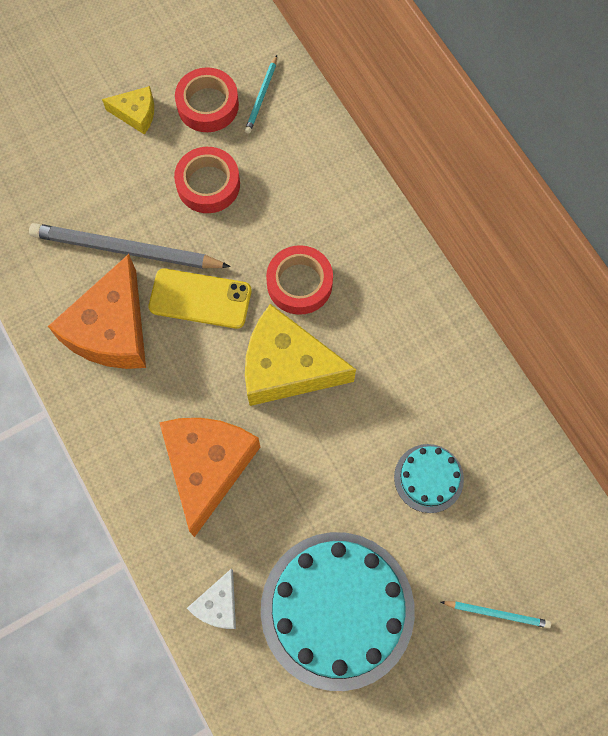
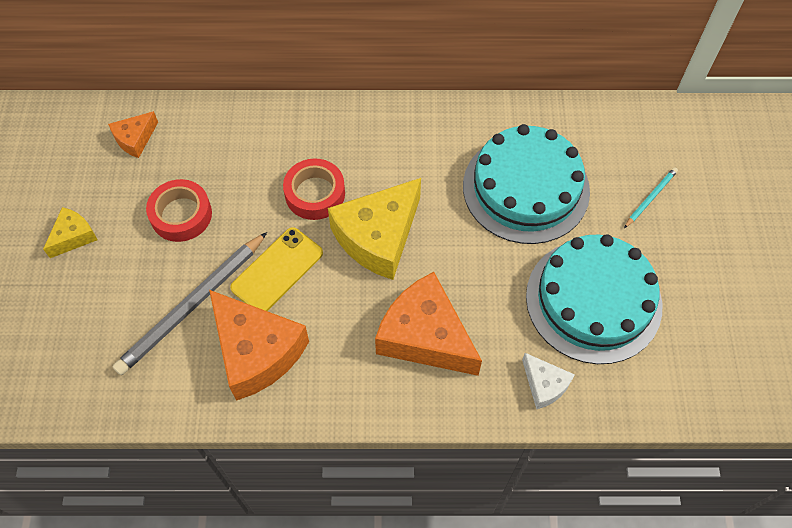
camera: 60 degrees left, 10 degrees down
(208, 105) = (110, 180): red tape -> none
(261, 96) = (135, 139): turquoise pencil -> orange cheese
(428, 478) = (526, 188): turquoise cake -> turquoise cake, size x2.12

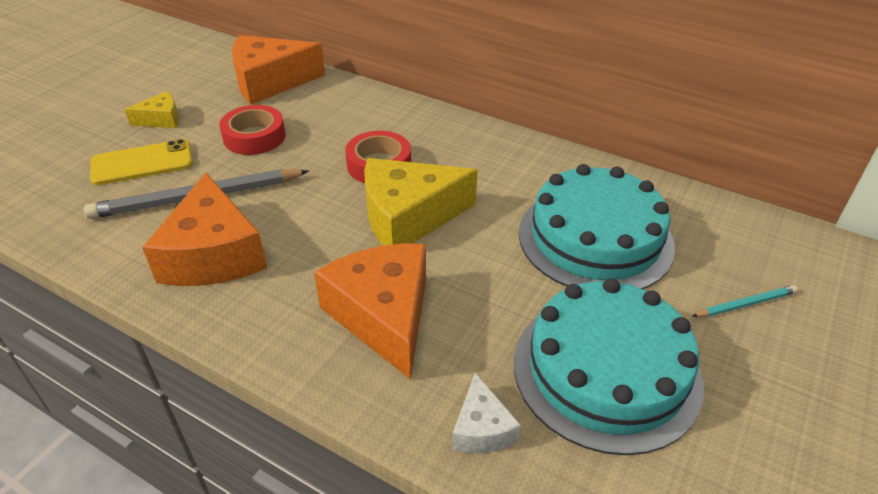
camera: 30 degrees right, 20 degrees down
(135, 139) = (270, 82): orange cheese -> orange cheese, size x2.00
(277, 270) = (293, 203): yellow phone -> yellow phone (142, 163)

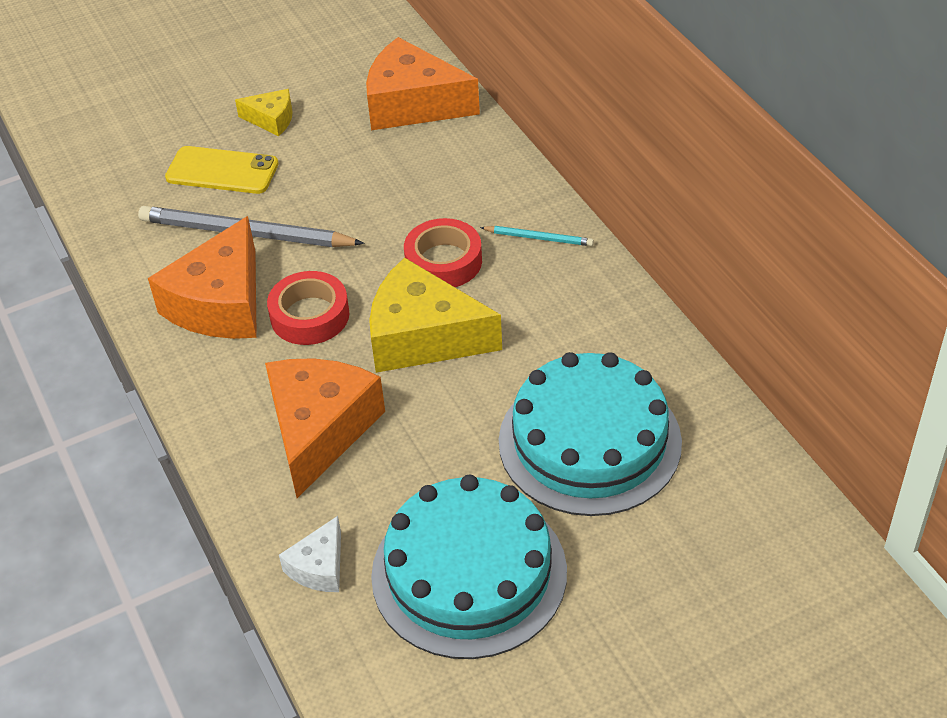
camera: 35 degrees right, 5 degrees up
(254, 137) = (346, 177): red tape -> red tape (310, 315)
(746, 304) = (673, 579): turquoise pencil -> turquoise pencil (539, 238)

